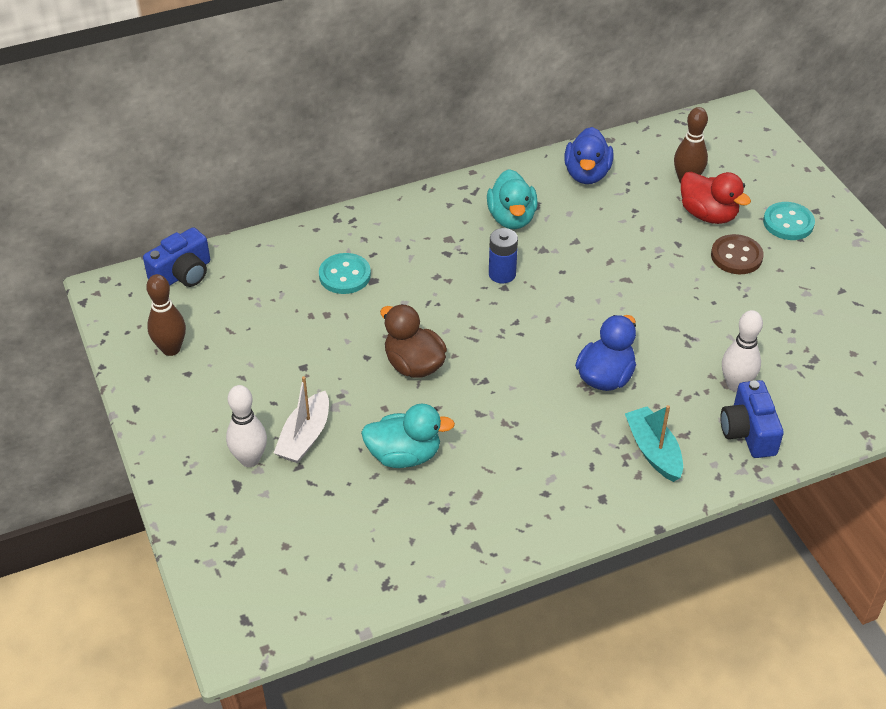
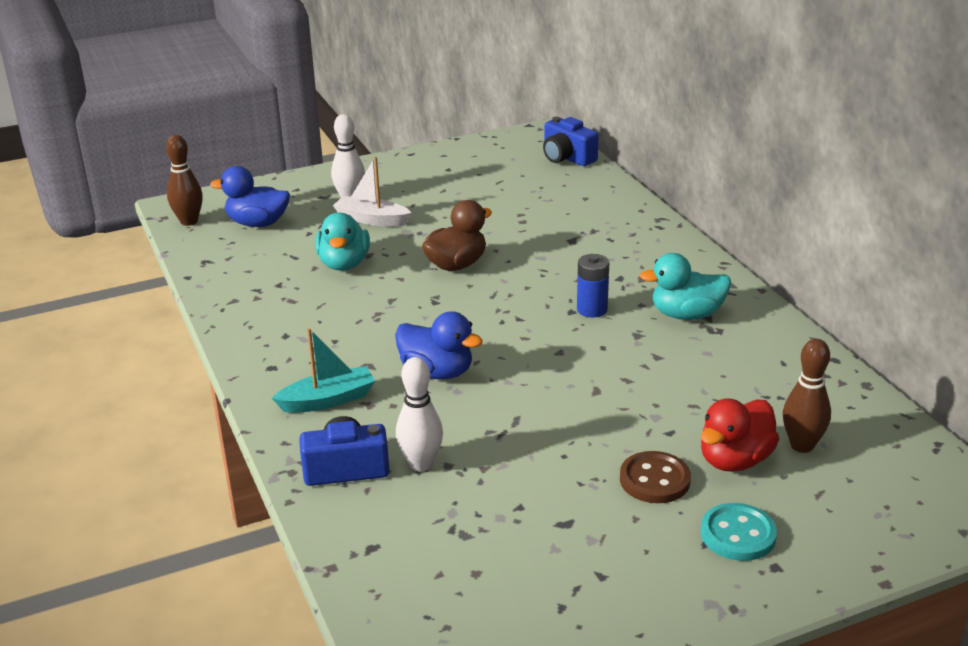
camera: 90 degrees right, 15 degrees down
(171, 349) = (476, 160): brown bowling pin -> brown bowling pin (189, 221)
(344, 275) = (576, 226): turquoise button -> none
(587, 174) = (786, 366): blue duck -> blue duck (257, 223)

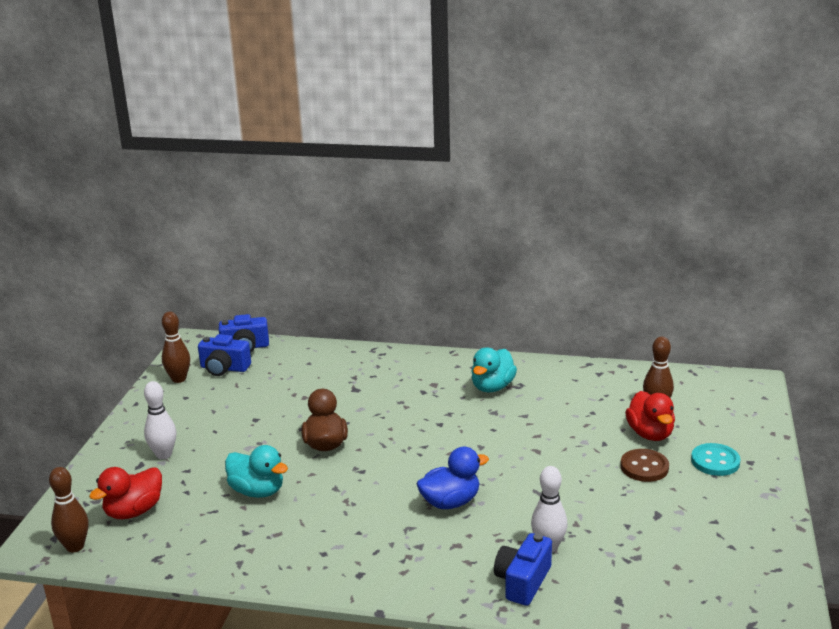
camera: 55 degrees left, 5 degrees down
(257, 223) = (134, 511): blue duck -> red duck
(328, 400) = (433, 562): turquoise boat -> none
(372, 219) = (210, 456): white boat -> none
(472, 153) = (179, 379): none -> brown bowling pin
(517, 164) = (224, 368): none -> blue camera
(592, 309) = (447, 416): blue battery -> none

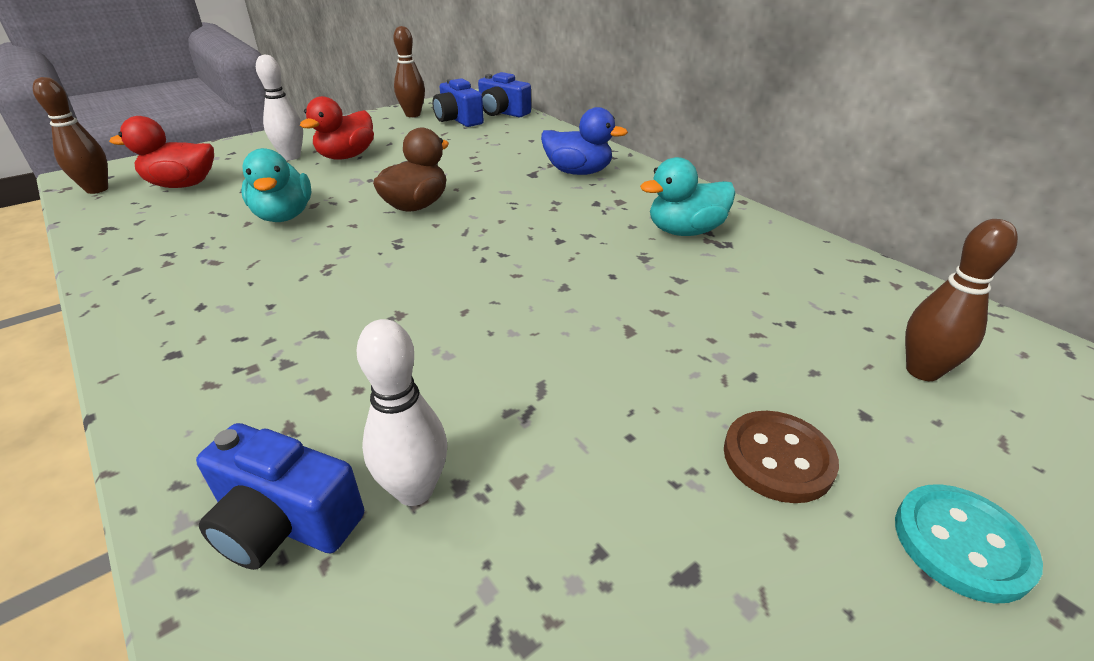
camera: 40 degrees right, 10 degrees up
(450, 502) = (415, 332): blue duck -> blue duck (578, 172)
(523, 581) = (284, 522): blue camera -> blue camera turned 135 degrees counterclockwise
(650, 434) = (860, 406): red duck -> red duck (346, 156)

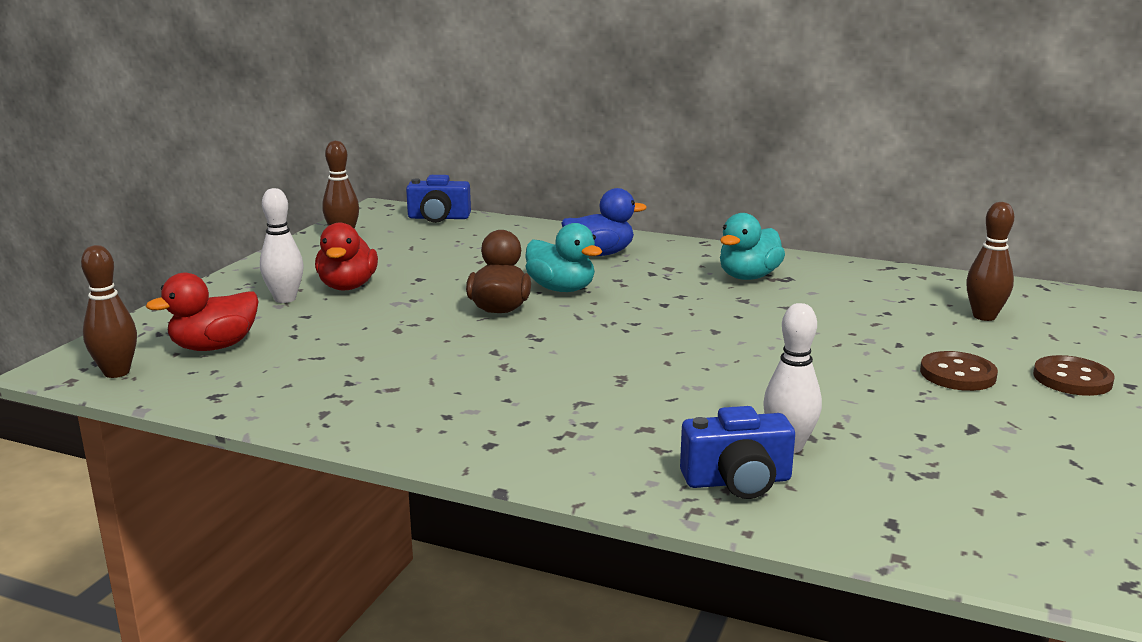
camera: 30 degrees left, 15 degrees down
(284, 216) = (387, 344): turquoise duck -> turquoise duck (561, 289)
(458, 120) = (403, 233): blue camera -> none
(961, 544) = (1072, 379): turquoise button -> brown button

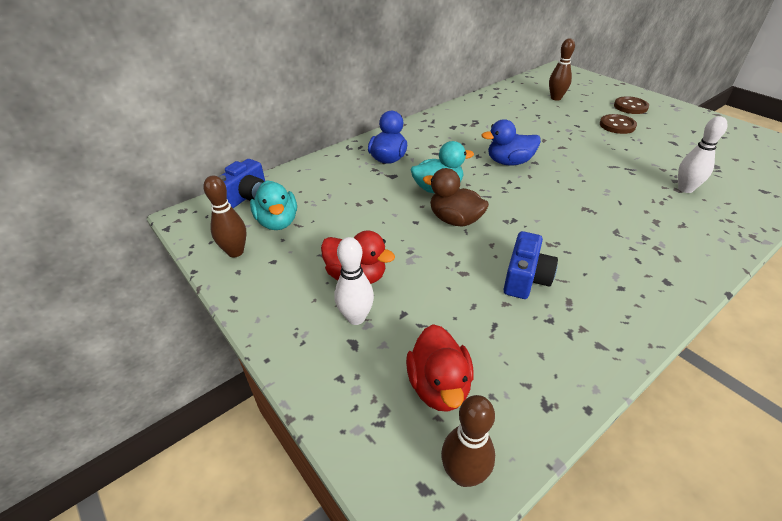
camera: 60 degrees left, 20 degrees up
(689, 315) = (509, 162): none -> blue duck
(737, 481) = (722, 214): blue camera -> blue camera (525, 278)
(748, 277) = (465, 129): turquoise duck -> turquoise duck (277, 222)

